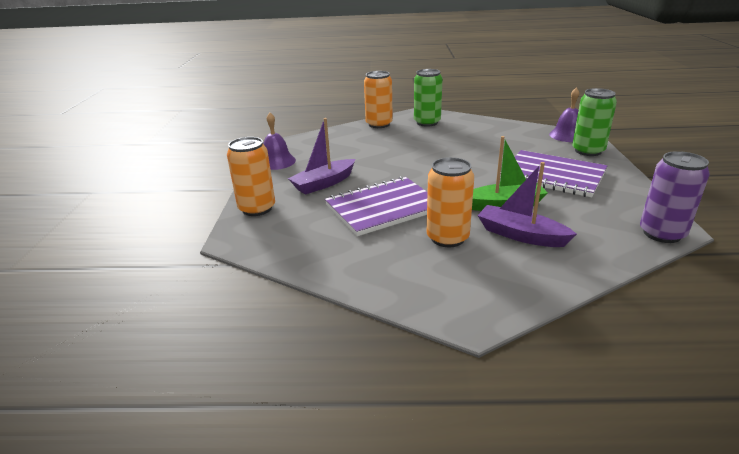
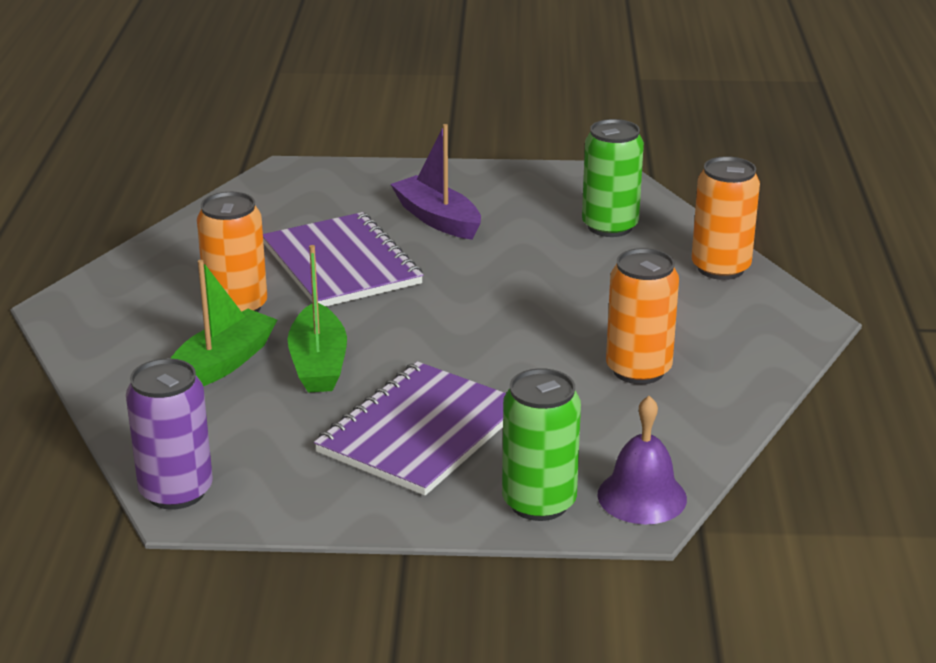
camera: 90 degrees right, 0 degrees up
(257, 208) = (367, 177): orange can -> orange can (638, 370)
(276, 161) = (532, 179): purple bell -> none
(427, 122) = (733, 323): green can -> green can (610, 226)
(521, 235) = (221, 364): purple boat -> green boat

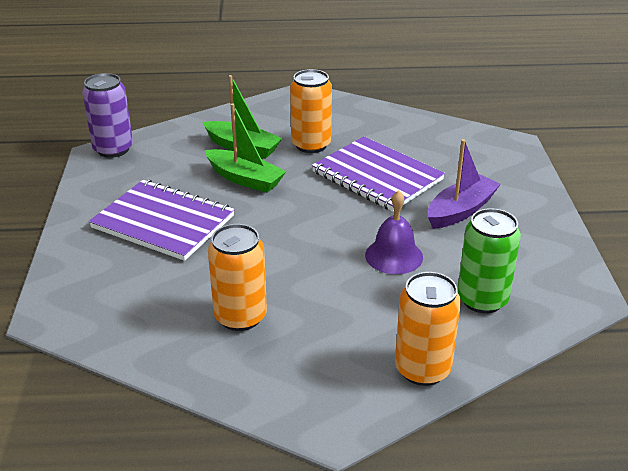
camera: 85 degrees right, 5 degrees up
(318, 363) = (244, 179): green boat -> green boat turned 135 degrees counterclockwise
(341, 264) = (377, 176): purple notebook -> purple notebook turned 75 degrees clockwise
(539, 502) = (75, 272): green can -> none
(642, 496) = (73, 318): purple bell -> purple bell (394, 256)

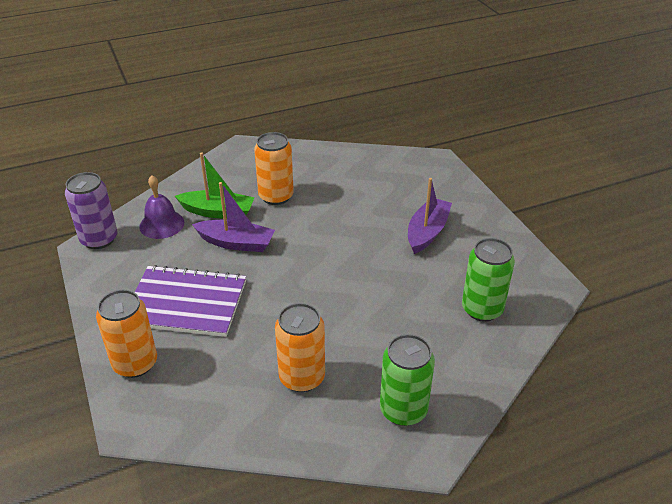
camera: 20 degrees left, 5 degrees up
(244, 179) = (236, 243): green boat -> purple boat
(332, 375) = (403, 410): none -> green can
(377, 176) = (346, 215): purple notebook -> none
(394, 256) = (396, 287): purple bell -> purple bell (161, 224)
(422, 369) = (468, 383): orange can -> orange can (135, 363)

